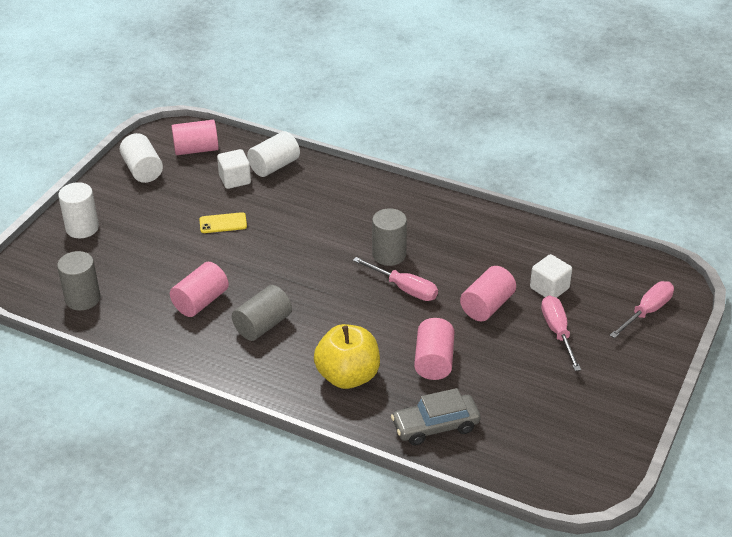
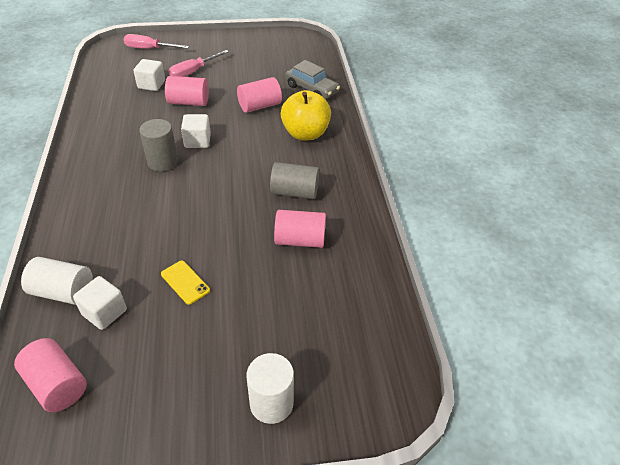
camera: 125 degrees left, 5 degrees up
(82, 299) = (366, 325): grey cylinder -> none
(143, 170) = (127, 416): white cylinder -> none
(404, 288) = (197, 141): pink screwdriver -> white cube

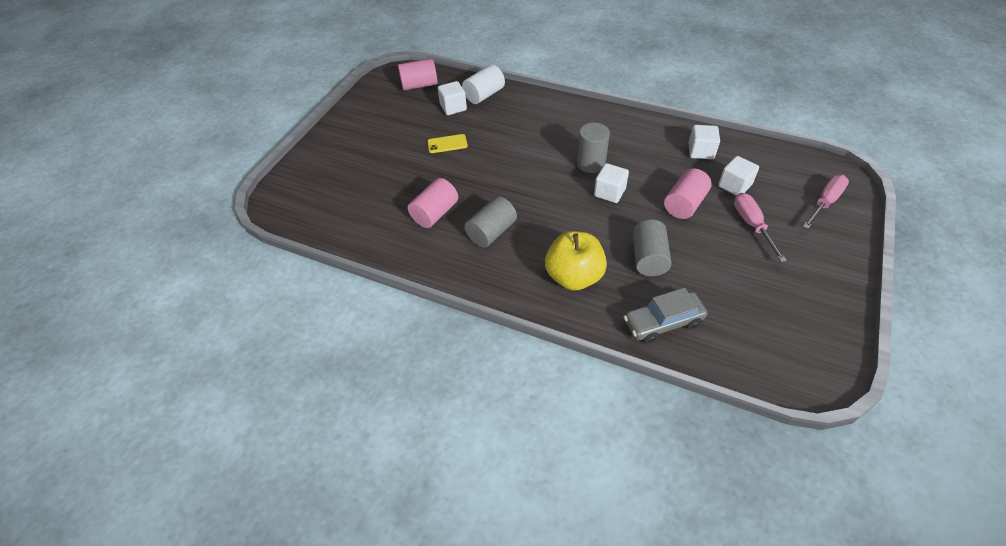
camera: 125 degrees right, 5 degrees up
(113, 107) = (701, 151): none -> white cube
(259, 106) = (648, 258): pink cylinder -> grey cylinder
(271, 403) = (330, 154): white cylinder -> none

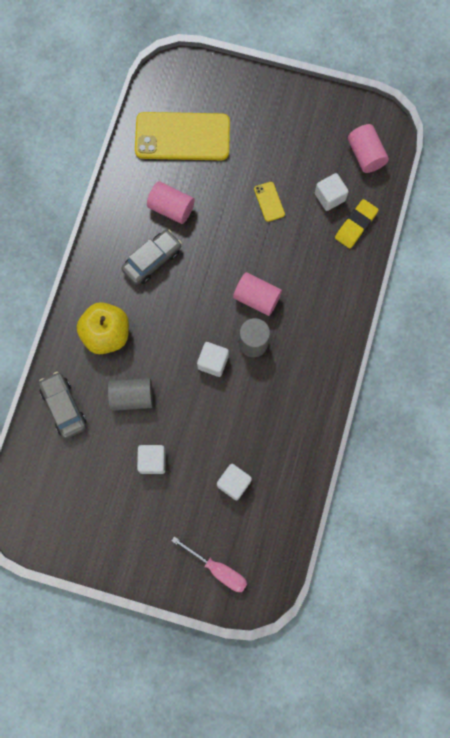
camera: 80 degrees right, 25 degrees up
(356, 200) = (182, 137): none -> yellow phone
(484, 95) = (355, 225): white cylinder -> yellow eraser
(491, 232) = (152, 260): grey cylinder -> grey car
(684, 204) = (203, 432): pink cylinder -> pink cylinder (257, 298)
(701, 151) = (283, 454): white cube -> white cube (152, 461)
(752, 225) = (180, 493): pink screwdriver -> none

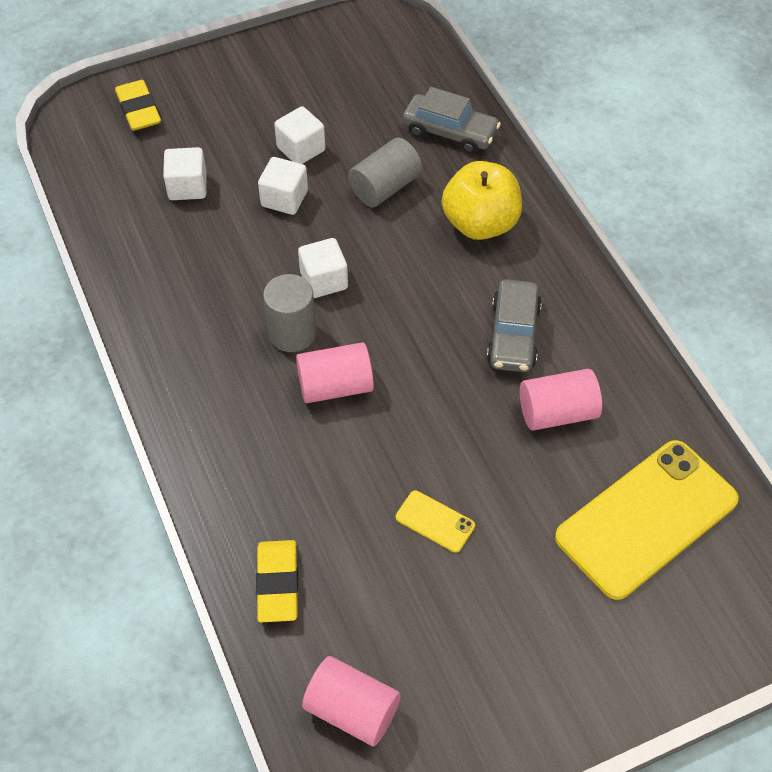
camera: 140 degrees right, 20 degrees down
(218, 569) = (139, 110): pink screwdriver -> yellow eraser
(329, 197) = (352, 596): white cube -> white cube (284, 198)

